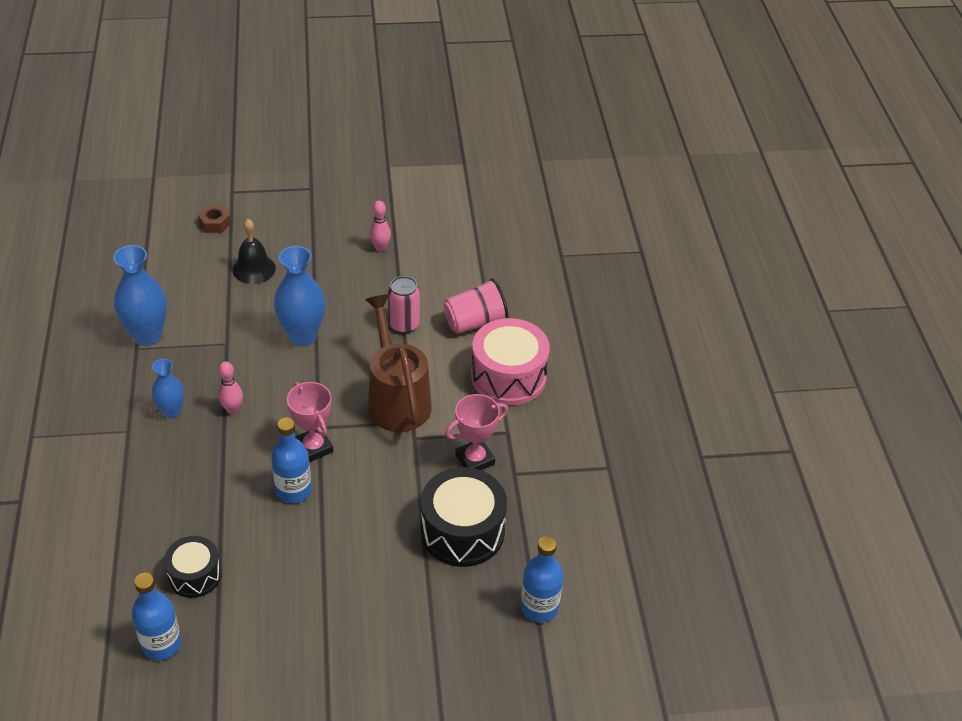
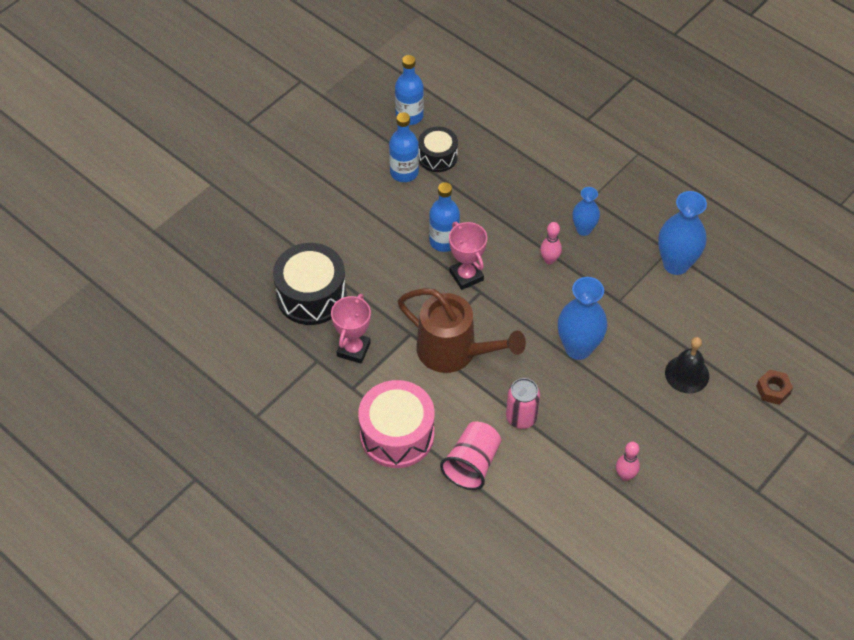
camera: 140 degrees right, 10 degrees up
(313, 447) = (466, 276): pink trophy -> pink trophy turned 45 degrees clockwise
(539, 607) = (218, 285): blue bottle -> blue bottle (404, 172)

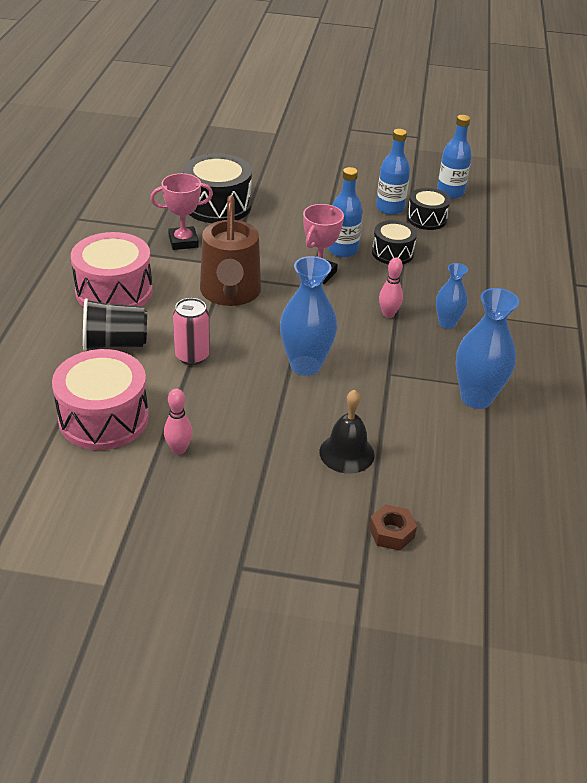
camera: 55 degrees right, 15 degrees down
(471, 209) = (392, 253): none -> black drum
(472, 464) = (115, 343): pink cup -> black cup
(562, 510) = (104, 418): none -> pink drum

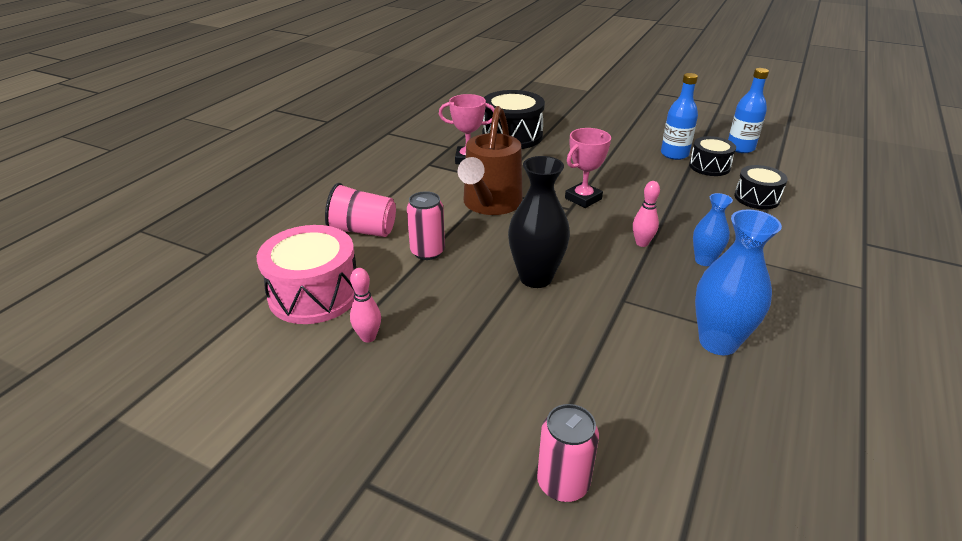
camera: 20 degrees right, 5 degrees down
(114, 291) = (387, 189): pink drum -> none
(115, 343) = (363, 231): black cup -> pink cup
(305, 365) = (535, 278): blue vase -> black vase
(342, 250) = (614, 182): blue bottle -> none
(346, 453) = (544, 375): black bell -> none
(391, 532) = (563, 483): brown nut -> pink can
(392, 253) = (664, 190): black drum -> black drum (756, 198)

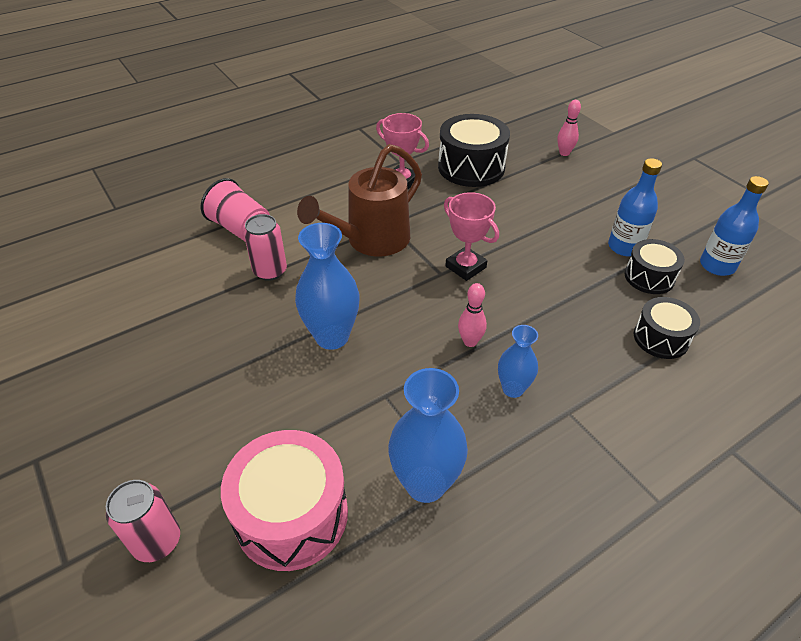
camera: 30 degrees right, 10 degrees up
(314, 294) = (151, 277): pink drum -> pink drum (291, 515)
(368, 337) = (150, 335): pink bowling pin -> pink bowling pin (564, 153)
(535, 278) = (332, 337): black vase -> blue vase
(583, 199) = (465, 267): pink trophy -> pink trophy turned 60 degrees clockwise

